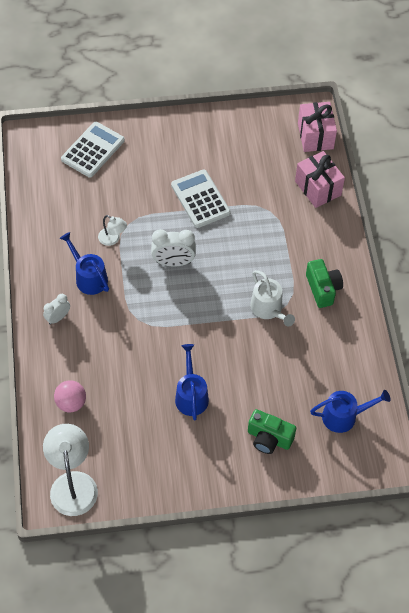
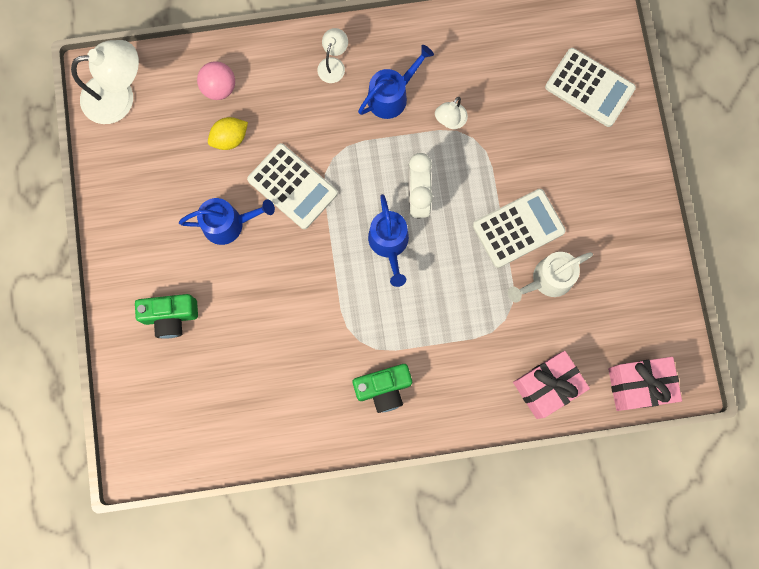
camera: 90 degrees right, 20 degrees up
(58, 318) = (333, 64): white clock -> white lamp
(117, 394) = (230, 138): none -> yellow lemon
(161, 348) = (292, 186): none -> white calculator
(268, 309) = (351, 317): white watering can -> white watering can (547, 280)
(269, 438) = (171, 317): green camera -> green camera turned 120 degrees counterclockwise
(344, 416) = (199, 409): blue watering can -> blue watering can (389, 243)

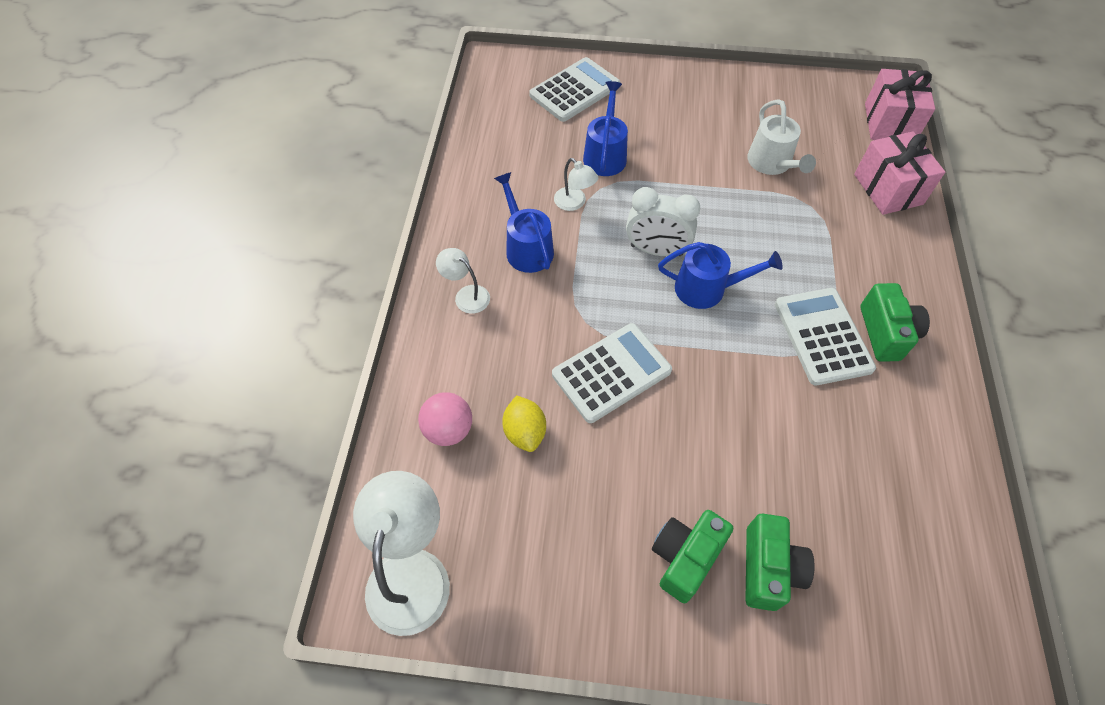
camera: 75 degrees left, 20 degrees down
(166, 262) = (685, 557): none -> green camera
(228, 224) = (645, 460): blue watering can -> blue watering can (605, 155)
(518, 228) = (711, 174): white calculator -> white calculator (822, 336)

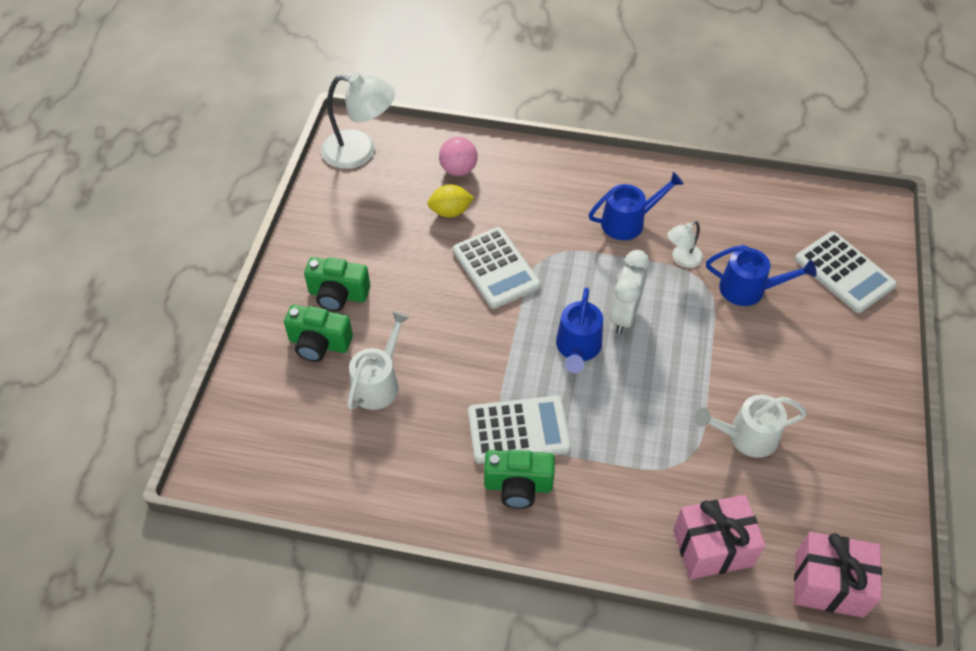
camera: 95 degrees right, 5 degrees down
(466, 295) = (578, 181): white lamp -> none
(685, 557) = (338, 295): green camera -> green camera turned 150 degrees clockwise
(806, 485) = (378, 383): none -> white watering can

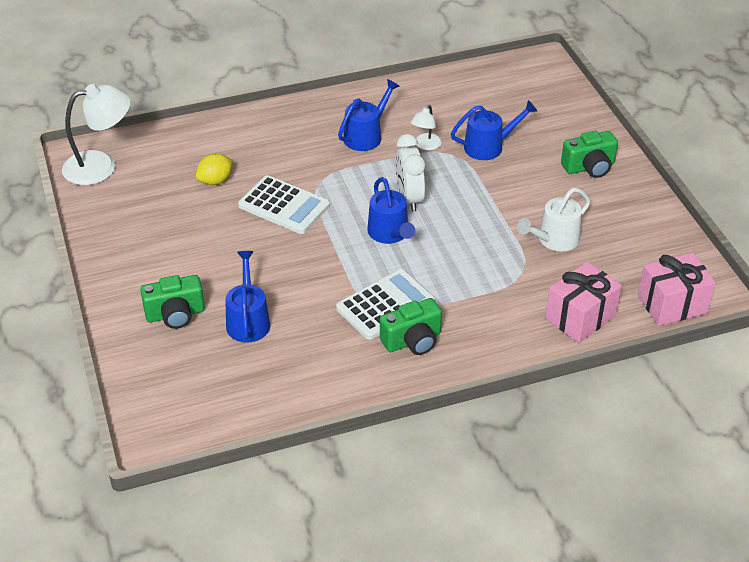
camera: 30 degrees left, 10 degrees down
(338, 295) = (164, 274): green camera -> green camera (589, 167)
(378, 383) = (248, 320): white watering can -> blue watering can
(458, 169) = (199, 149): pink ball -> none
(844, 272) = (548, 111): white calculator -> none

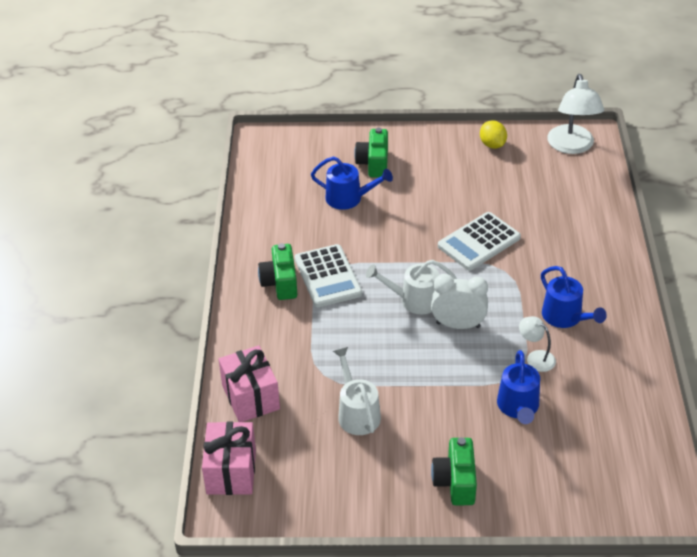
camera: 110 degrees right, 0 degrees up
(215, 181) = (528, 207): yellow lemon -> yellow lemon (492, 145)
(390, 233) = (414, 300): blue watering can -> white watering can

